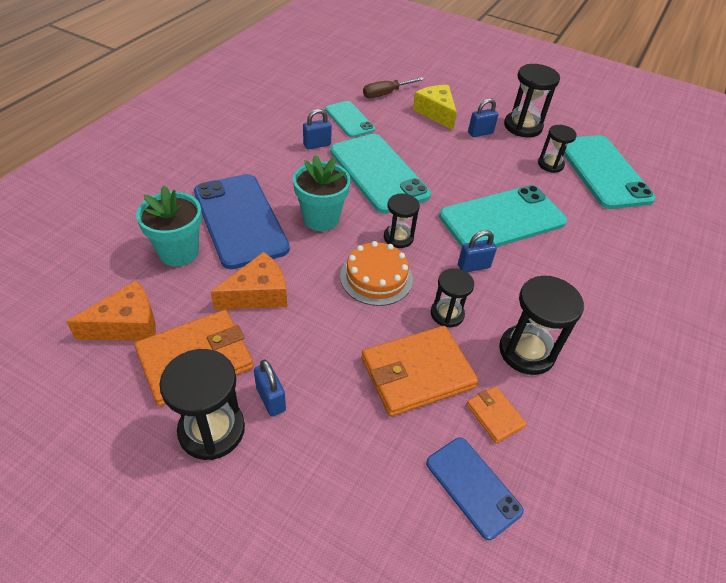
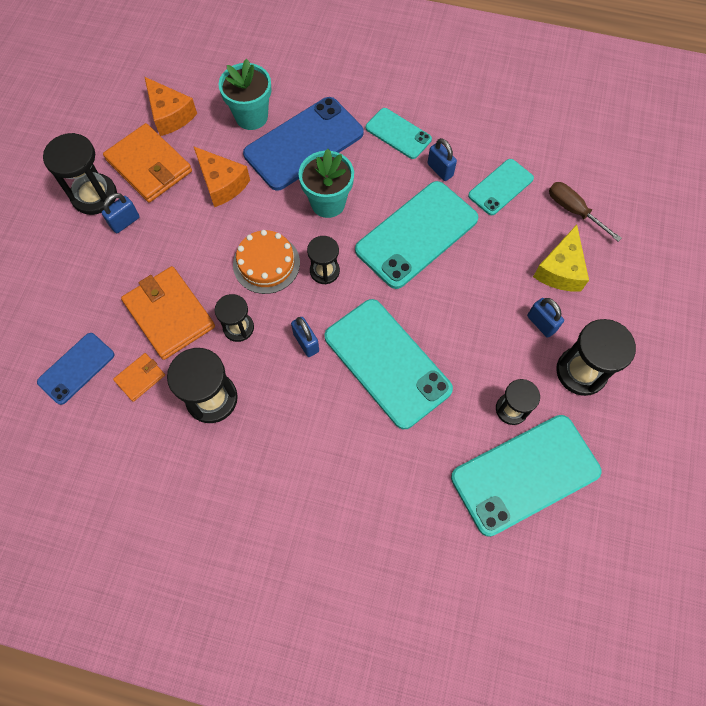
camera: 80 degrees right, 20 degrees up
(264, 158) = (398, 133): none -> turquoise phone
(436, 113) = (560, 269): yellow cheese -> yellow cheese turned 150 degrees clockwise

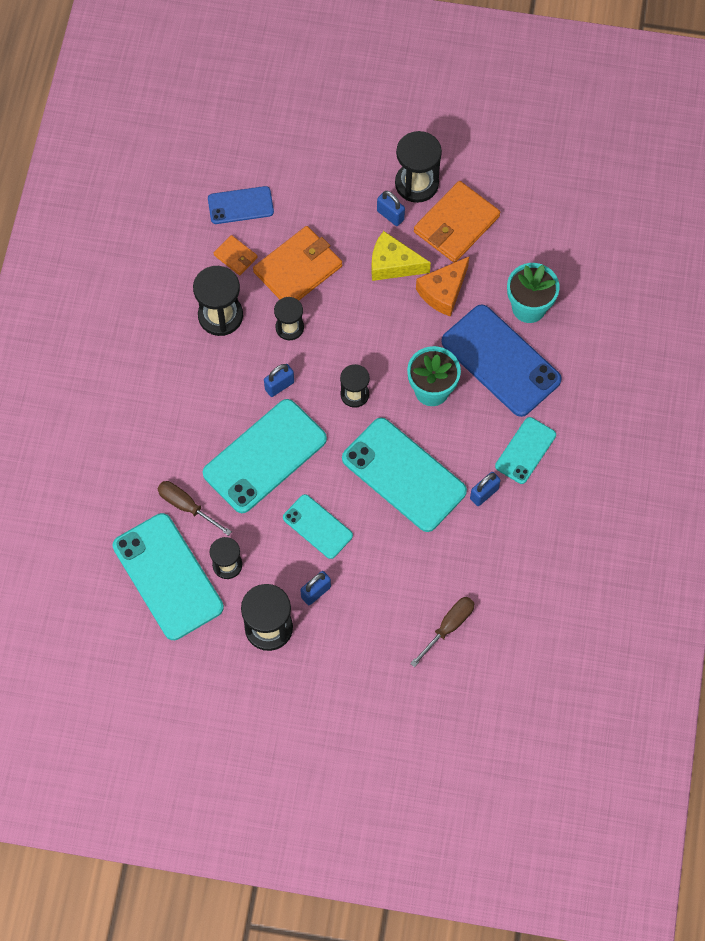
camera: 85 degrees right, 0 degrees up
(76, 368) = (240, 205): blue phone -> blue phone turned 45 degrees counterclockwise
(170, 115) = (520, 232): orange cheese -> none
(266, 263) = (358, 343): orange cake -> none
(441, 449) = (186, 506): none -> brown screwdriver
(500, 187) = (469, 554): turquoise phone -> turquoise phone (317, 526)
(560, 269) = (377, 612): yellow cheese -> yellow cheese (393, 264)

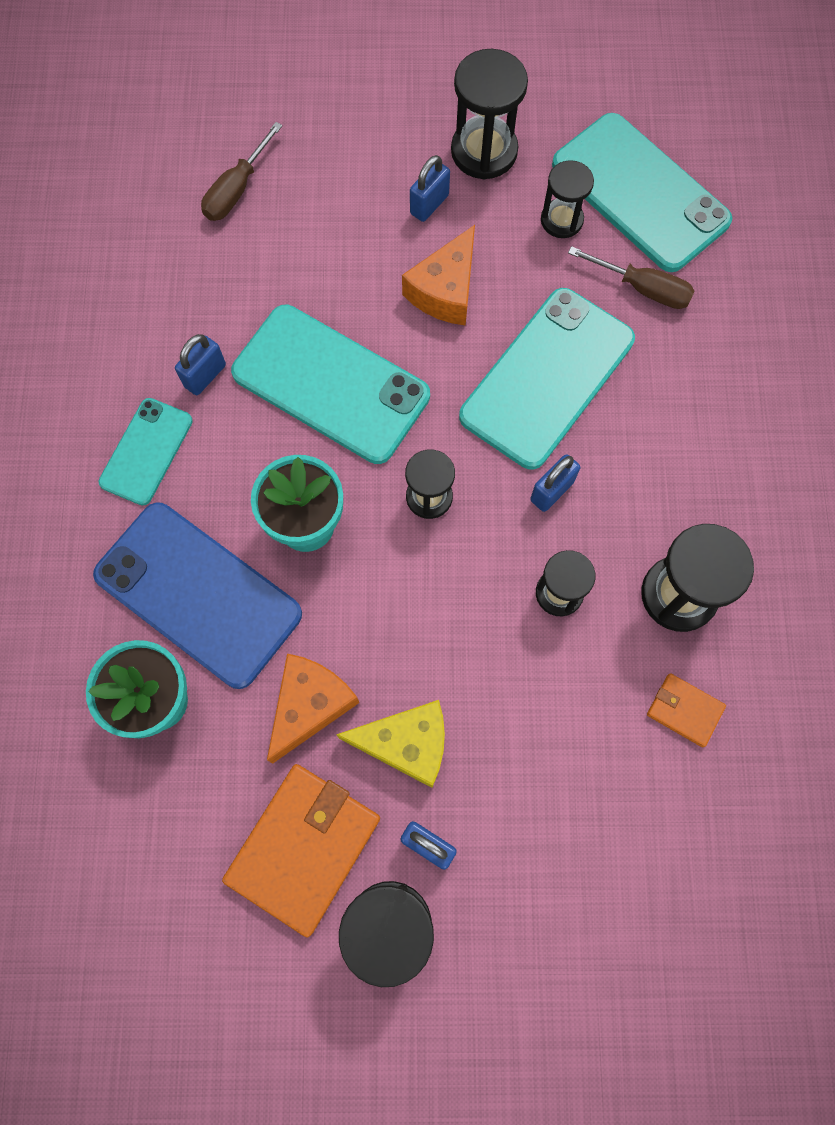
camera: 170 degrees right, 5 degrees up
(240, 205) = (704, 816): blue phone -> none
(298, 269) = (570, 705): orange wallet -> none
(317, 526) = (445, 290): turquoise phone -> orange cheese

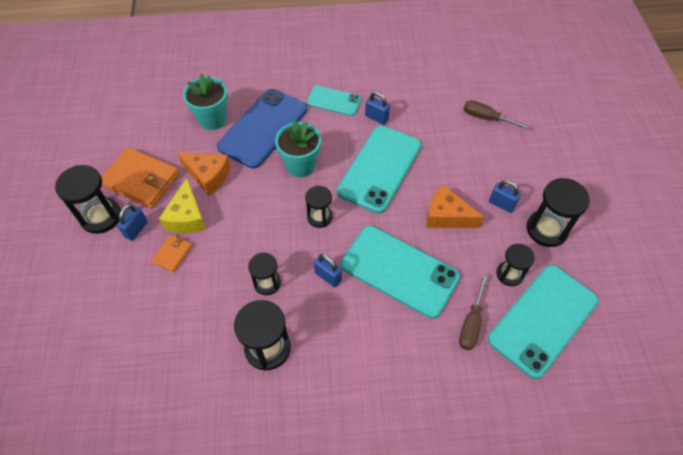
camera: 85 degrees right, 15 degrees down
(684, 710) = (198, 352): orange wallet -> orange wallet (172, 254)

